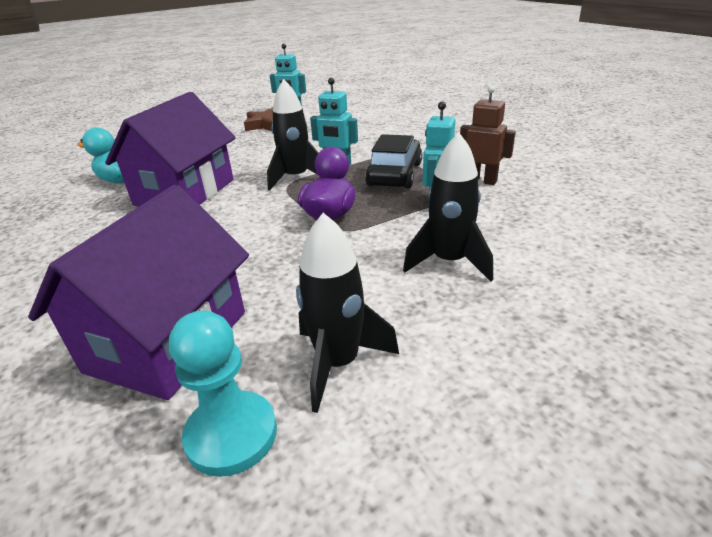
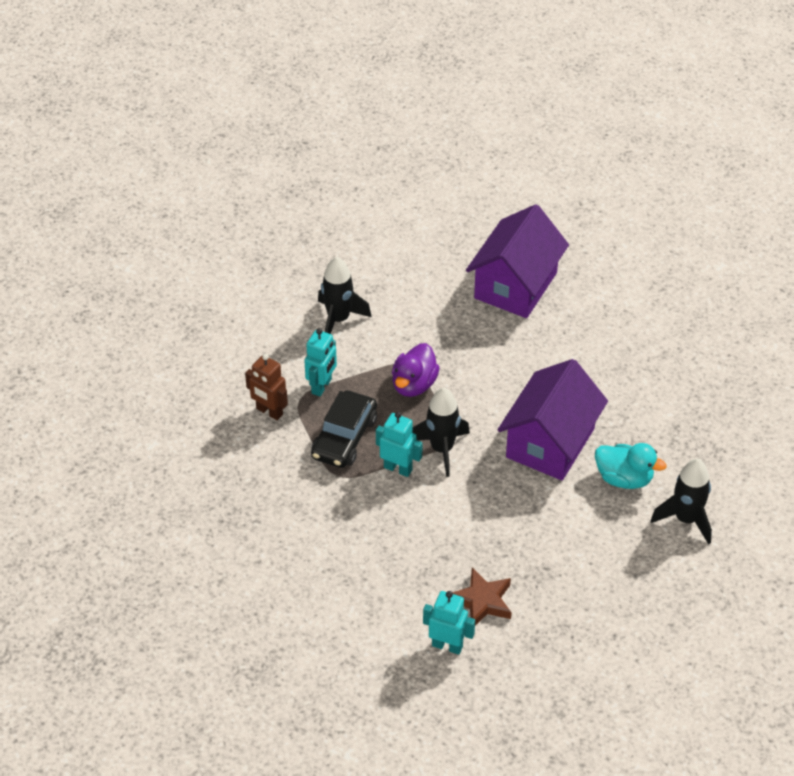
camera: 175 degrees left, 15 degrees up
(231, 434) = (472, 236): turquoise pawn -> none
(338, 363) = (421, 261): black rocket -> black rocket (686, 519)

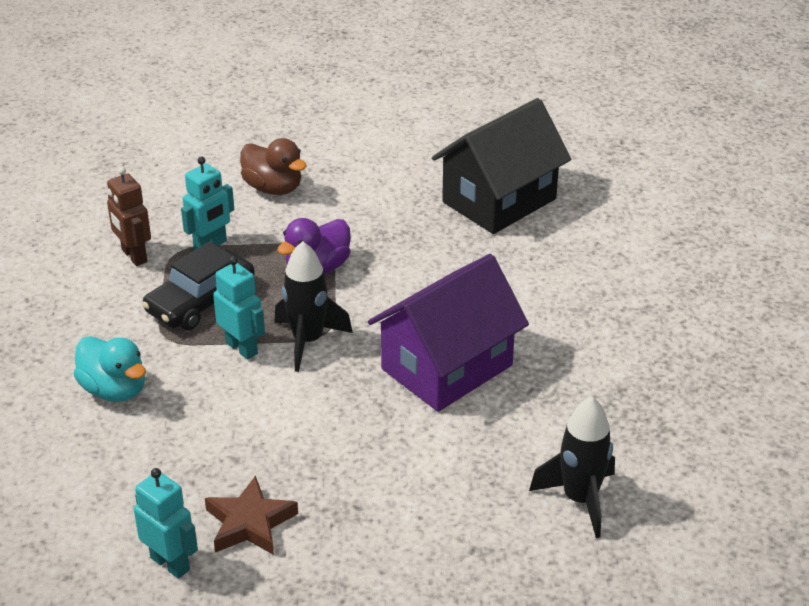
camera: 20 degrees right, 10 degrees down
(338, 319) = (273, 188): black rocket -> brown duck
(515, 285) = (499, 200): purple house -> black house
(624, 478) = (521, 430): turquoise duck -> turquoise duck (114, 390)

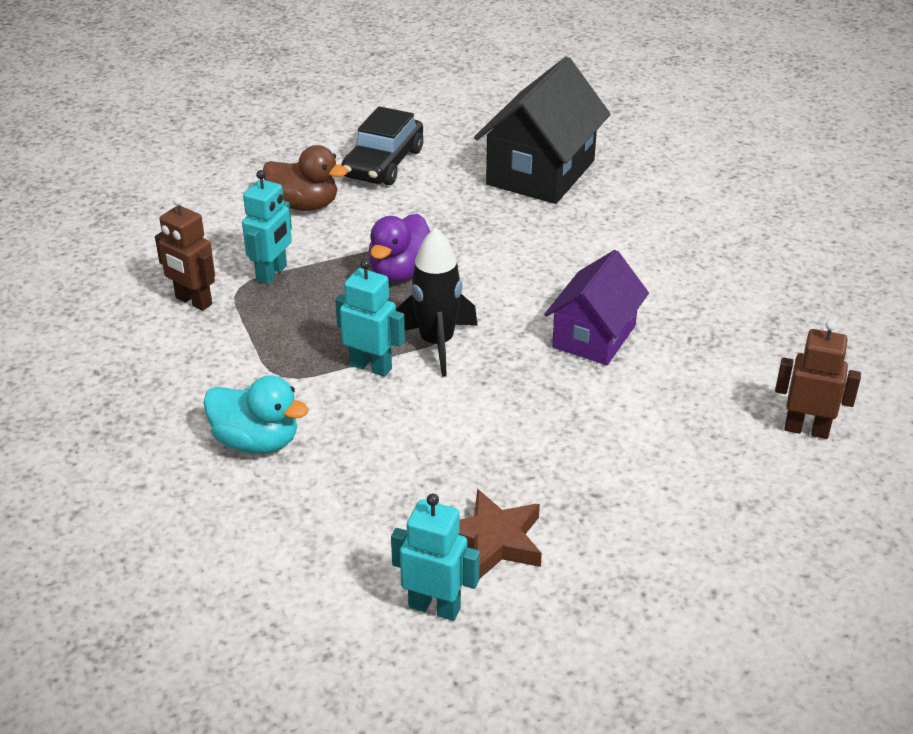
camera: 20 degrees left, 0 degrees up
(200, 301) = (296, 330): black car -> black car (383, 163)
(446, 367) = (594, 336): purple house -> purple house, size x0.66
(580, 499) = (806, 429): black rocket -> brown robot

